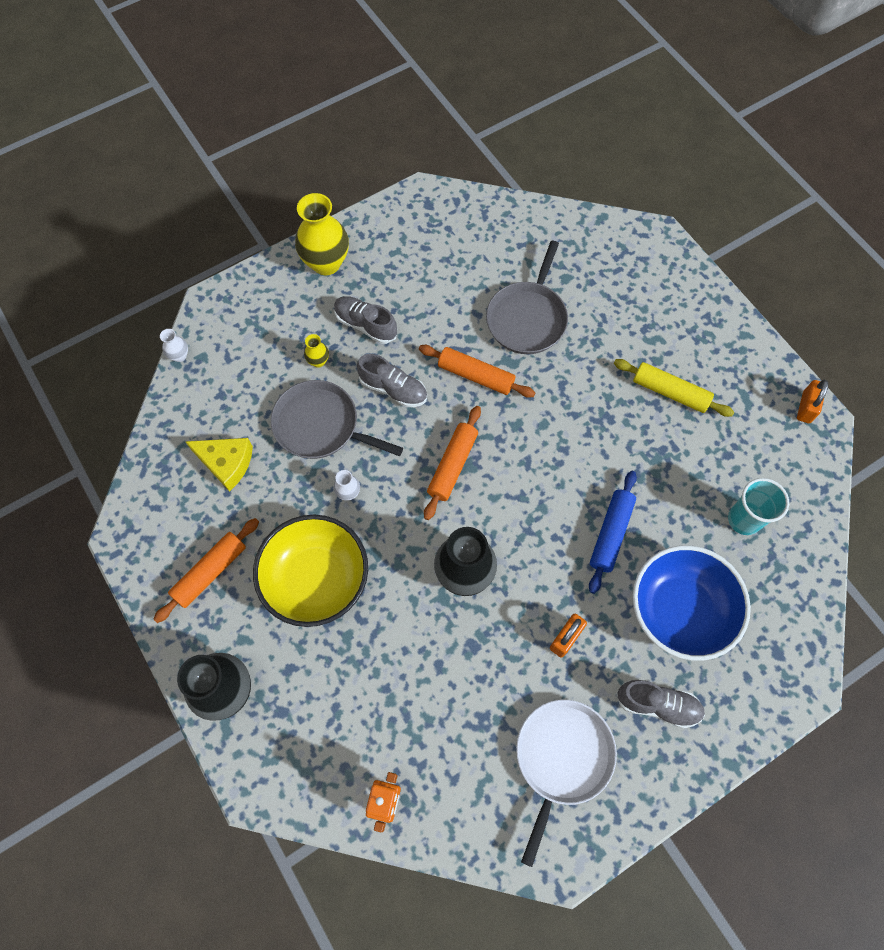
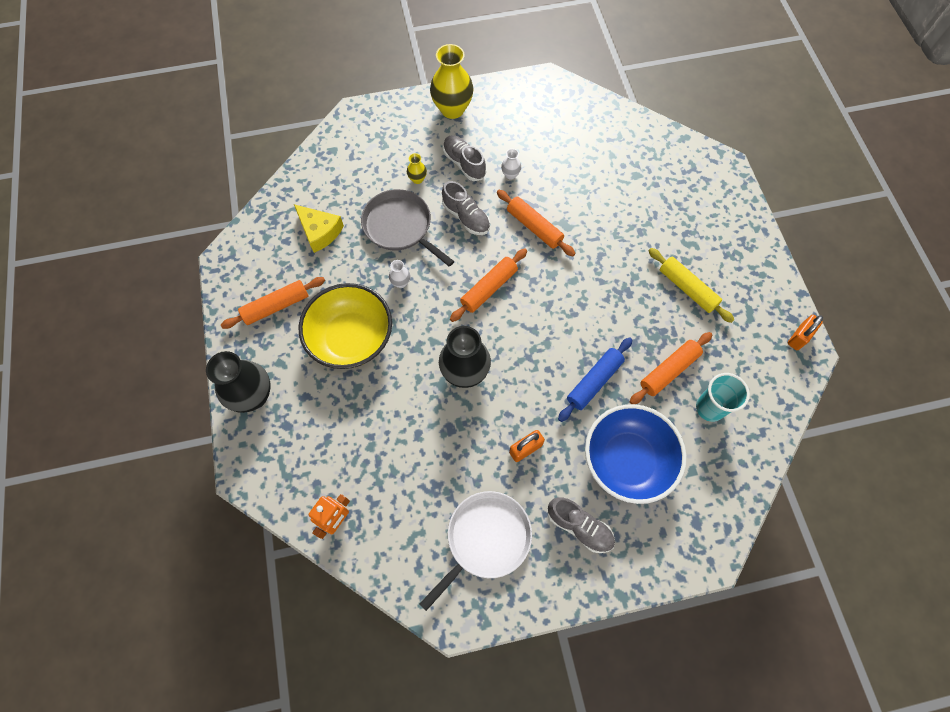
camera: 20 degrees right, 0 degrees up
(179, 356) = (317, 144): white vase -> white vase (510, 175)
(527, 318) = (593, 196): grey pan -> none
(685, 493) = (668, 370): none -> orange rolling pin

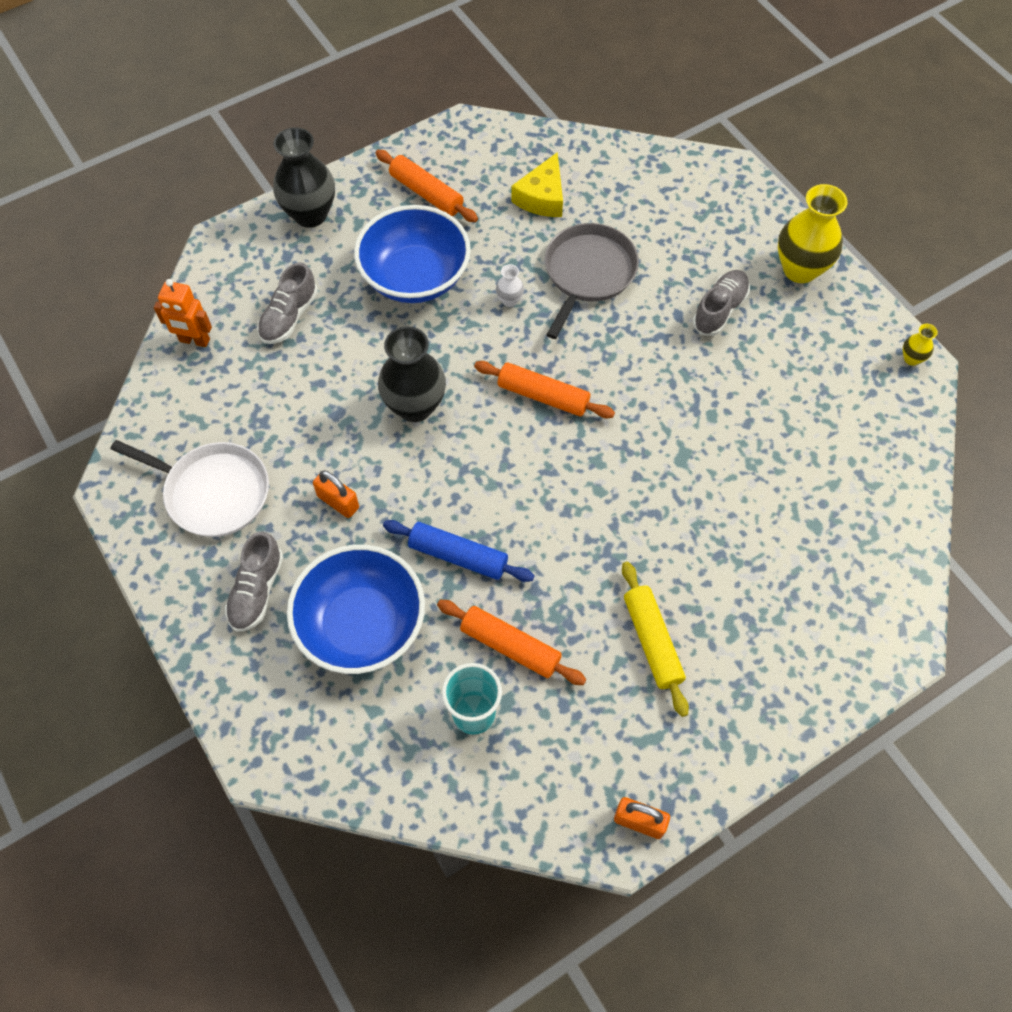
camera: 70 degrees right, 5 degrees down
(351, 338) = (415, 277): yellow bowl -> blue bowl
(417, 179) = (667, 268): yellow vase -> yellow vase (911, 358)
(466, 217) = (637, 338): grey shoe -> grey shoe (289, 317)
(510, 175) = (730, 368): white vase -> none
(534, 227) = (660, 420): orange rolling pin -> none
(687, 288) = (652, 641): yellow rolling pin -> yellow rolling pin turned 45 degrees counterclockwise

